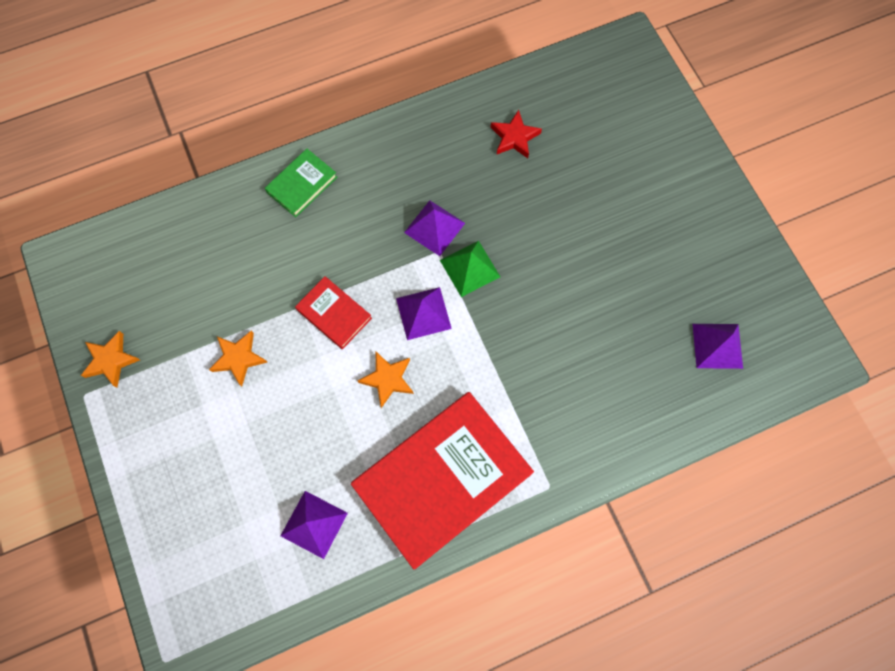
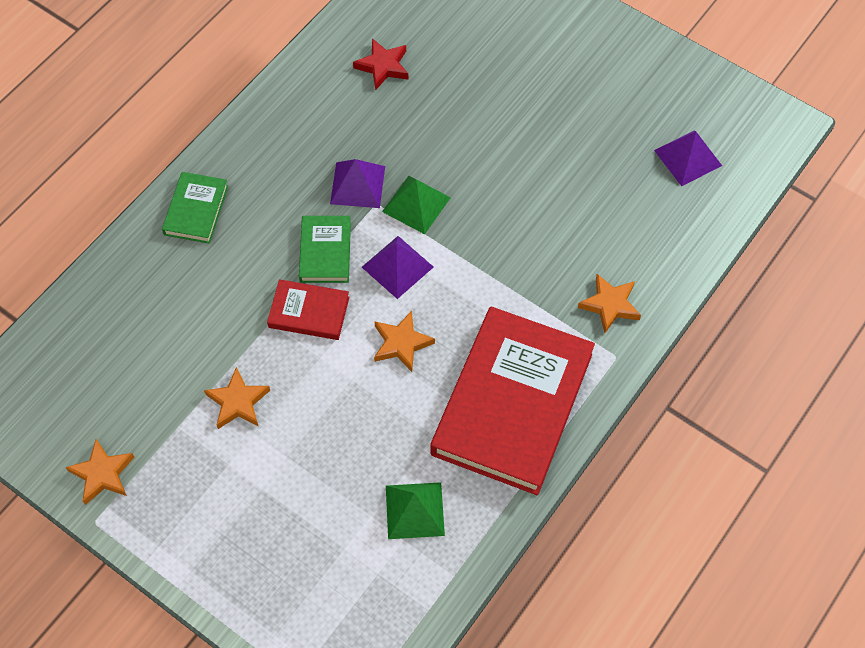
camera: 30 degrees left, 10 degrees down
(314, 524) = (415, 510): purple pyramid -> green pyramid
(376, 270) = (325, 252): none -> green book
(572, 439) = (610, 305): none -> orange star

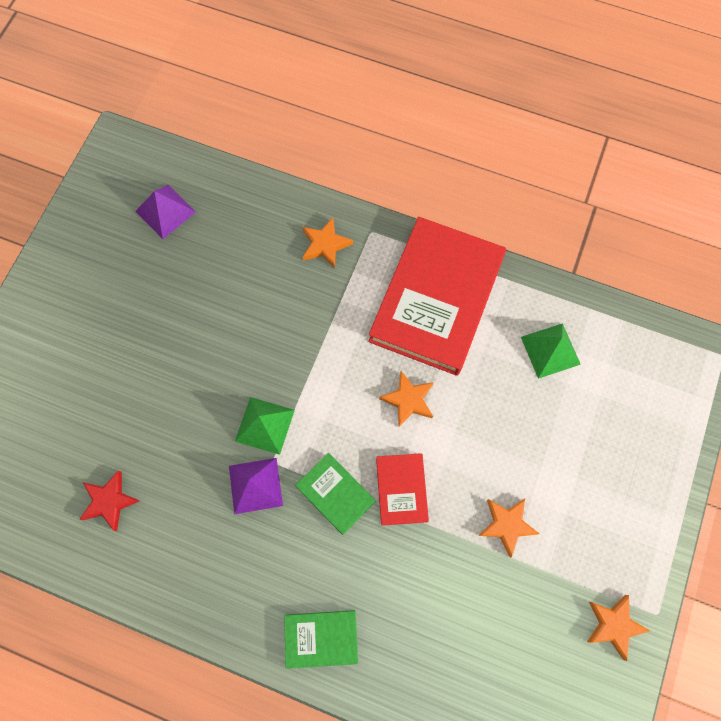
camera: 105 degrees left, 10 degrees up
(325, 252) = (335, 494): green book -> green book turned 60 degrees clockwise
(397, 267) = (334, 424): purple pyramid -> none
(512, 404) = (436, 299): red book -> red book turned 75 degrees counterclockwise

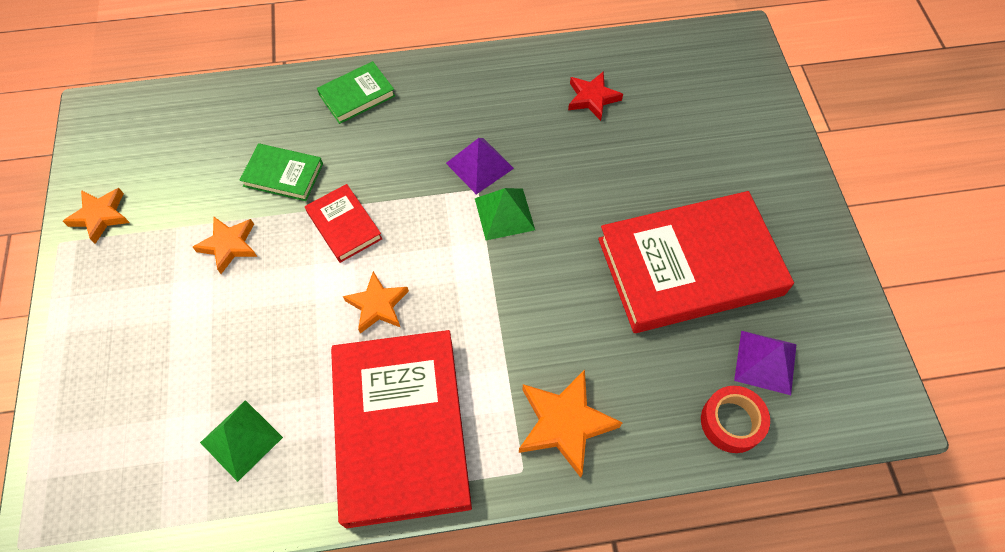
camera: 150 degrees right, 10 degrees down
(158, 302) = (689, 266): none -> red book
(219, 189) = (731, 422): none -> red tape
(325, 245) = (564, 423): orange star -> orange star, size x1.50
(335, 494) = (404, 193): green book -> green book (283, 175)

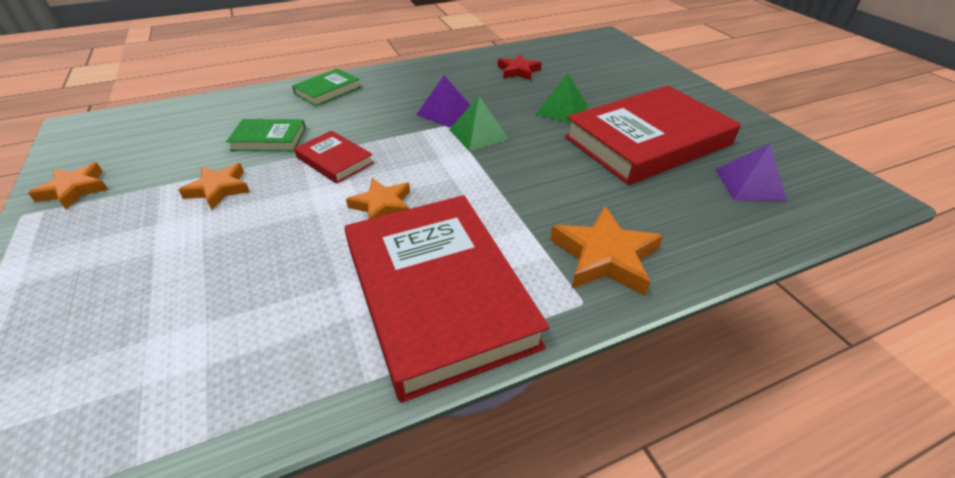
camera: 15 degrees left, 20 degrees down
(241, 439) = (248, 341): green pyramid -> green pyramid (562, 110)
(731, 422) = (753, 227): red tape -> none

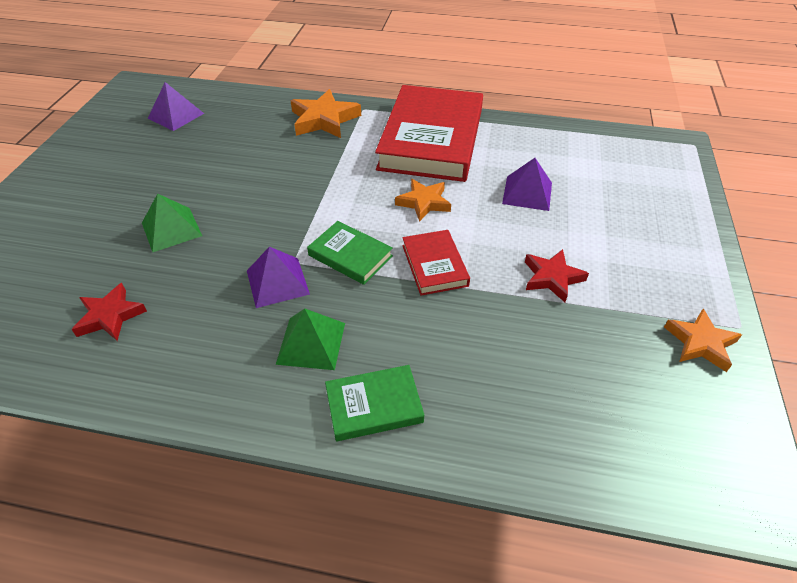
camera: 145 degrees left, 5 degrees up
(219, 189) = (552, 278): orange star -> red star
(263, 267) = (527, 193): none -> purple pyramid
(269, 139) = (488, 330): green book -> green book (350, 255)
(478, 134) = (282, 236): green pyramid -> green pyramid (311, 343)
(647, 141) = (169, 167): red book -> none

